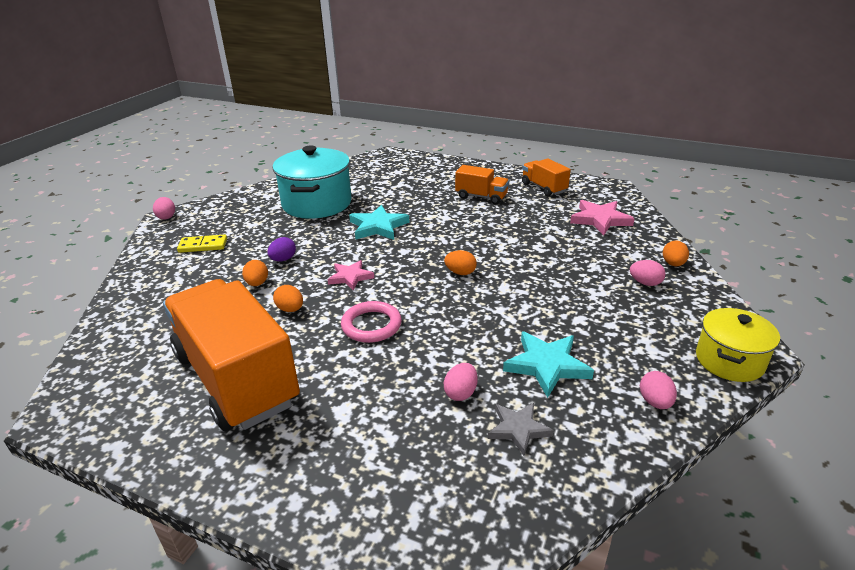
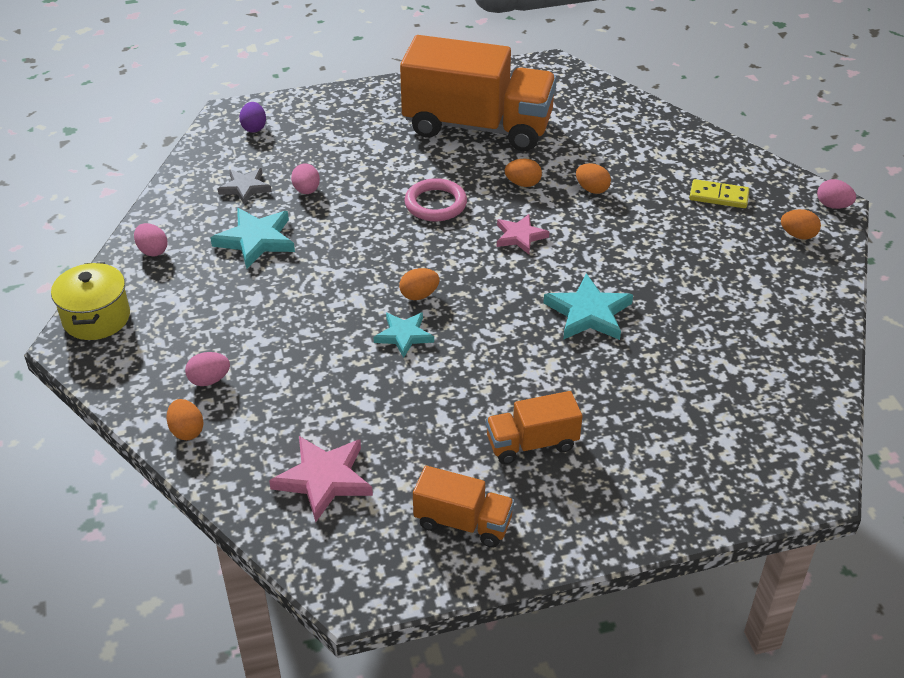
camera: 140 degrees right, 10 degrees up
(203, 246) = (718, 196): yellow domino -> yellow domino turned 60 degrees clockwise
(214, 213) = (798, 235): none -> orange egg
(283, 259) = (614, 222): purple egg -> purple egg (254, 128)
(317, 203) = (718, 311): turquoise pot -> none
(495, 257) = (404, 335): none -> turquoise star

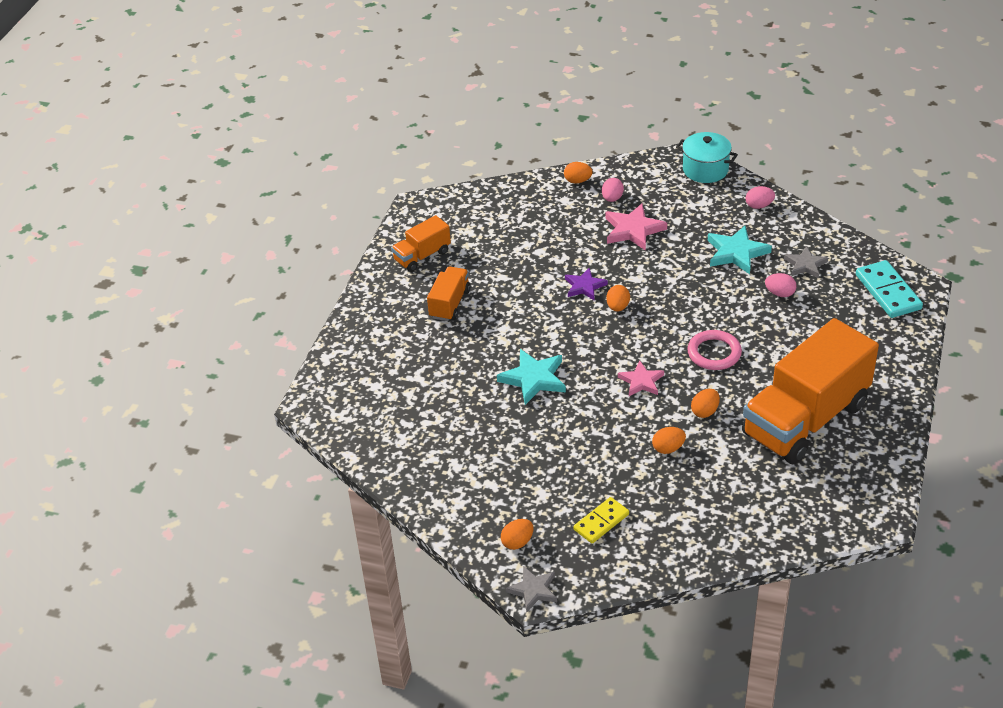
camera: 125 degrees right, 0 degrees up
(96, 318) = (705, 170): yellow pot -> turquoise pot
(254, 128) = (888, 292): purple egg -> turquoise domino
(323, 479) = (497, 218): pink star -> pink star (633, 230)
(404, 335) = (584, 286): turquoise star -> purple star
(833, 205) = (533, 590): pink egg -> grey star

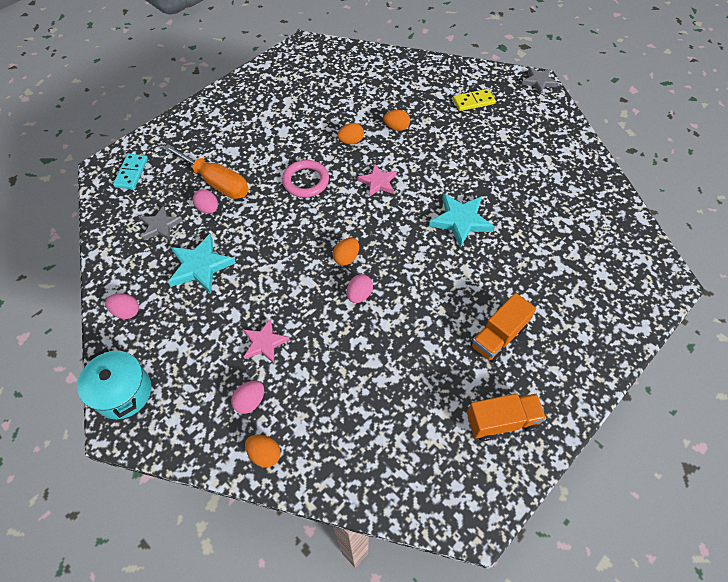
camera: 155 degrees left, 15 degrees up
(517, 542) = (535, 110): orange egg -> none
(584, 286) = (359, 295): purple star -> pink egg
(633, 230) = (264, 343): pink star -> pink star, size x0.66
(798, 317) = (217, 182): none -> orange screwdriver
(805, 419) = (290, 109): orange truck -> none
(888, 292) = (131, 173): turquoise domino -> turquoise domino, size x0.66

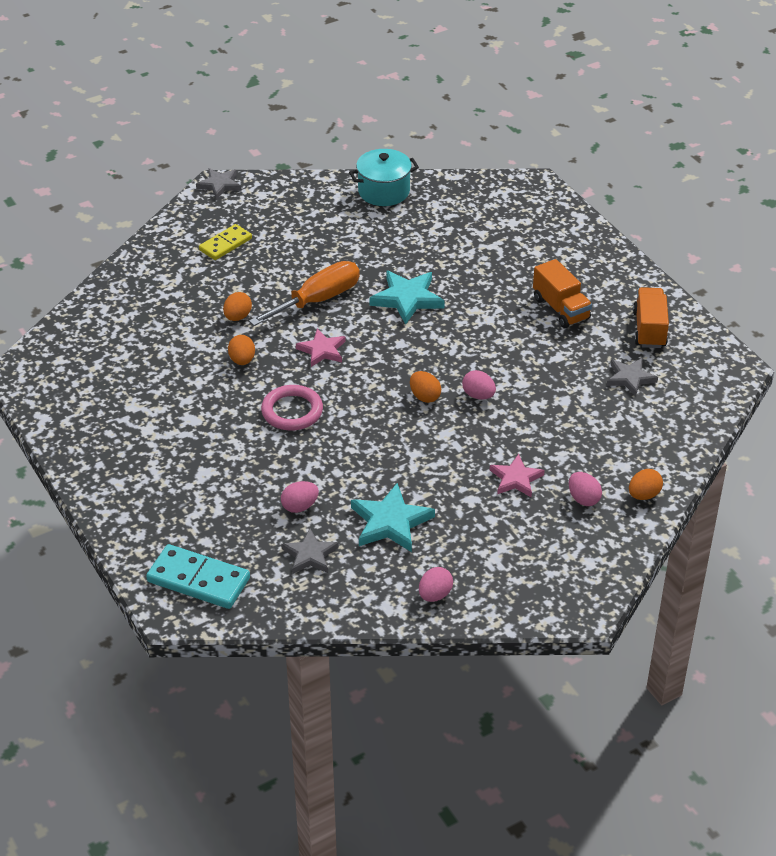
camera: 75 degrees left, 15 degrees down
(123, 392) = (545, 602): turquoise pot -> turquoise pot (384, 191)
(131, 173) = (198, 580): turquoise domino -> turquoise domino, size x1.52
(217, 182) = (257, 494): orange screwdriver -> orange screwdriver (318, 300)
(423, 415) = (630, 378): none -> grey star
(473, 101) = (225, 244): yellow domino -> yellow domino turned 45 degrees clockwise

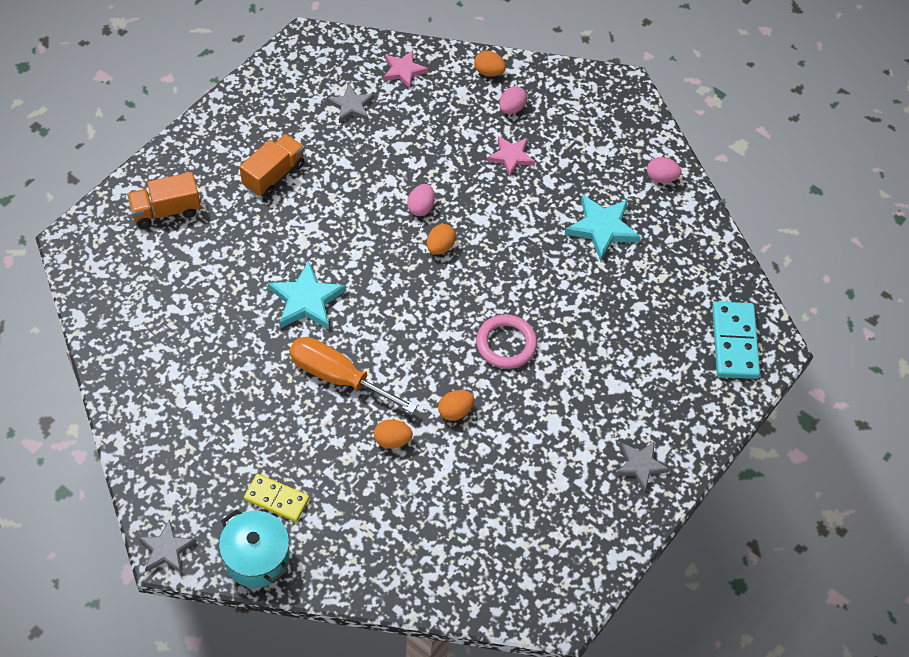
camera: 115 degrees left, 15 degrees up
(300, 506) = (618, 298): pink egg -> none
(310, 555) = (666, 273): grey star -> grey star (640, 465)
(322, 350) = (412, 348): pink star -> pink star (403, 71)
(384, 191) = (128, 376): turquoise pot -> turquoise pot (257, 558)
(649, 329) = (278, 105): orange truck -> orange truck (166, 210)

